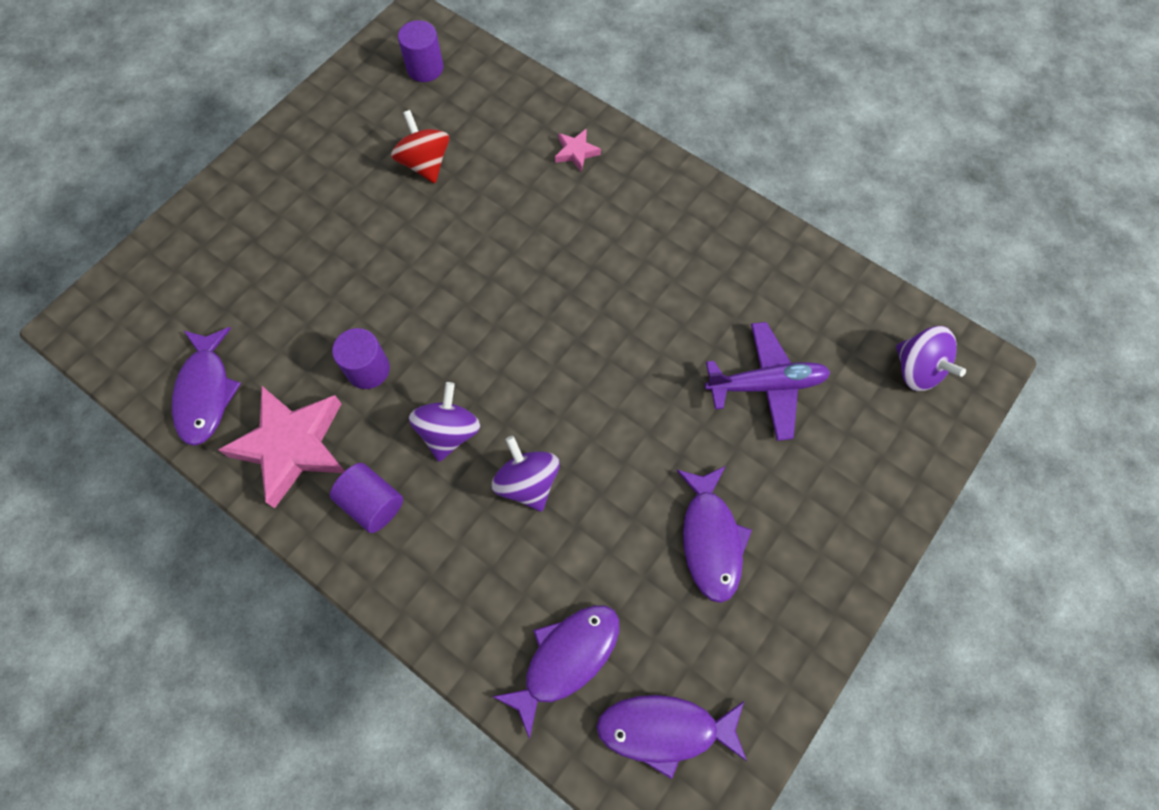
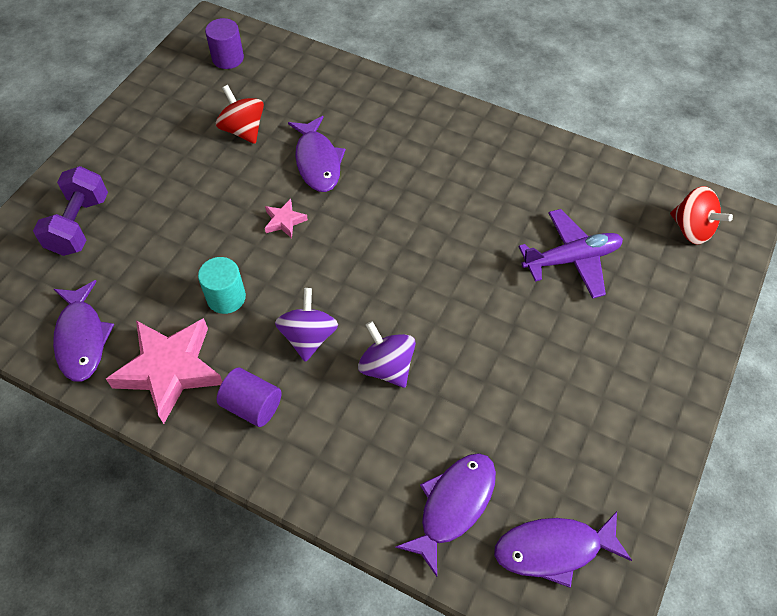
camera: 10 degrees left, 10 degrees down
(225, 255) = (79, 225): none -> purple dumbbell
(368, 369) = (226, 297): purple cylinder -> turquoise cylinder
(576, 152) = (370, 105): pink star -> pink star (284, 221)
(710, 539) = (555, 387): purple fish -> purple fish (317, 161)
(917, 369) = (692, 229): purple spinning top -> red spinning top

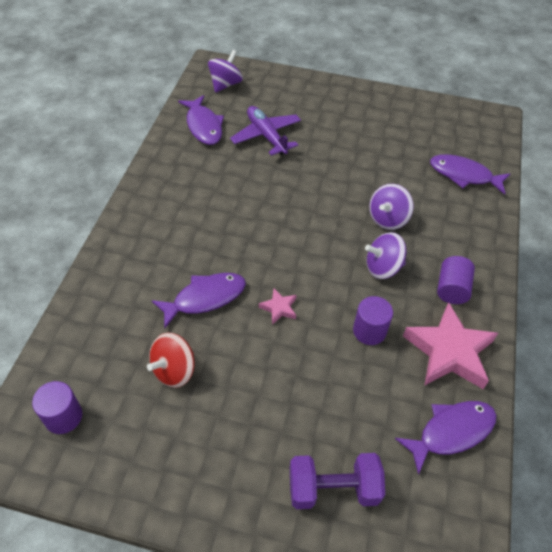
camera: 105 degrees left, 5 degrees down
(226, 297) = (369, 331): turquoise cylinder -> purple cylinder
(553, 549) = (465, 134): purple fish -> purple fish (203, 126)
(692, 229) = (225, 84): red spinning top -> purple spinning top

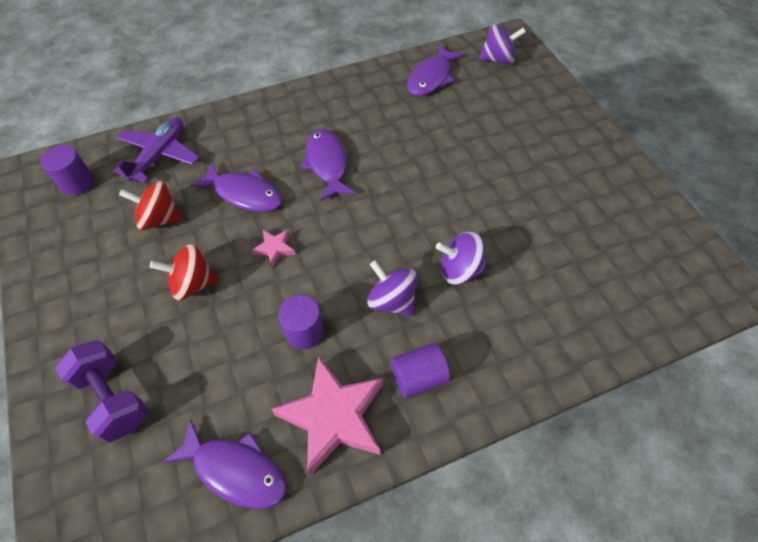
camera: 55 degrees right, 5 degrees up
(266, 136) = (466, 122): purple plane -> purple plane (159, 155)
(266, 379) = (192, 283): none -> red spinning top
(464, 175) = (596, 304): purple fish -> purple fish (327, 164)

